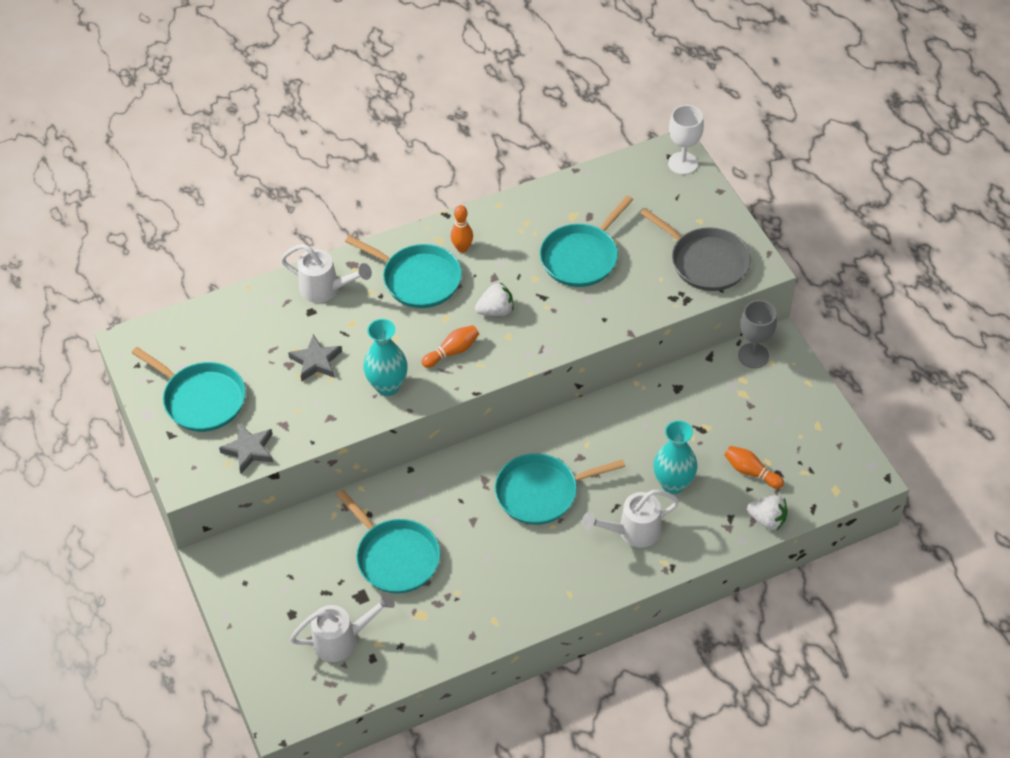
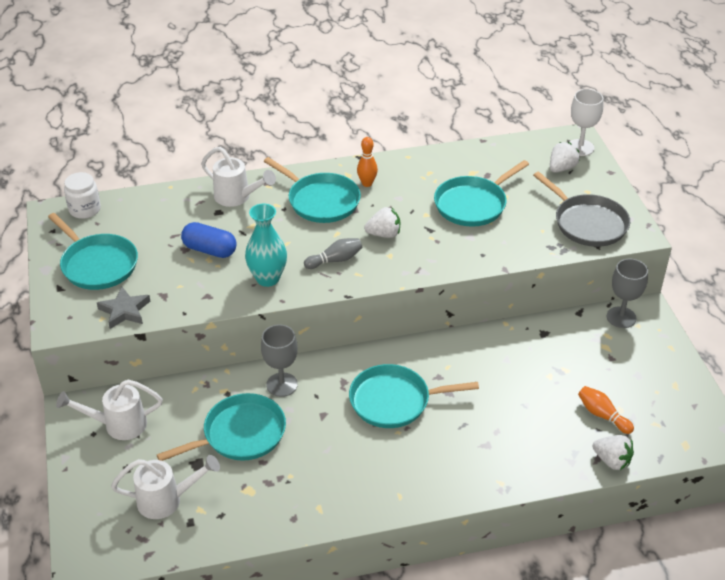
camera: 10 degrees right, 10 degrees down
(163, 332) = (85, 209): none -> white jar
(316, 361) = (210, 250): grey star -> blue capsule
(395, 557) = (240, 434): turquoise pan -> turquoise pan turned 90 degrees counterclockwise
(422, 494) = (282, 385): none -> grey goblet
(452, 351) = (335, 260): orange bowling pin -> grey bowling pin
(632, 532) = (474, 450): white watering can -> white watering can (118, 425)
(667, 194) = (561, 168): none -> white strawberry
(673, 484) = (523, 413): turquoise vase -> none

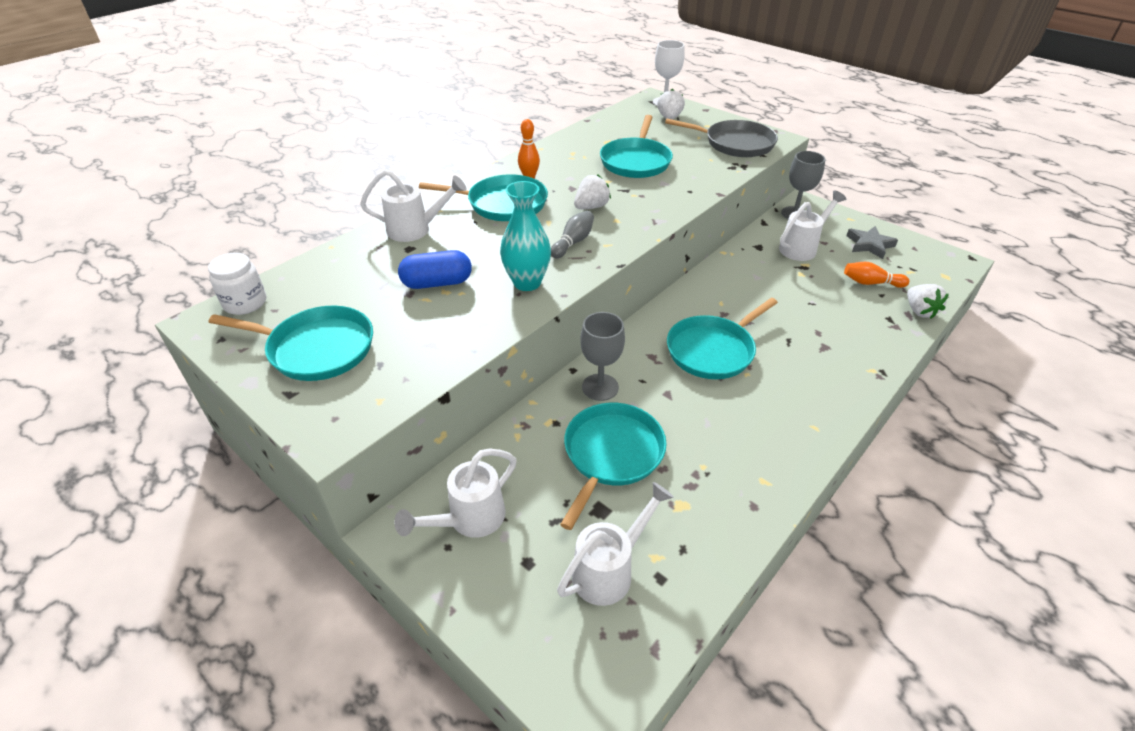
camera: 35 degrees left, 0 degrees up
(124, 311) = (401, 380): grey star -> grey star (869, 245)
(583, 353) = (802, 247): none -> white watering can
(612, 461) = (919, 311): white strawberry -> white strawberry turned 75 degrees clockwise

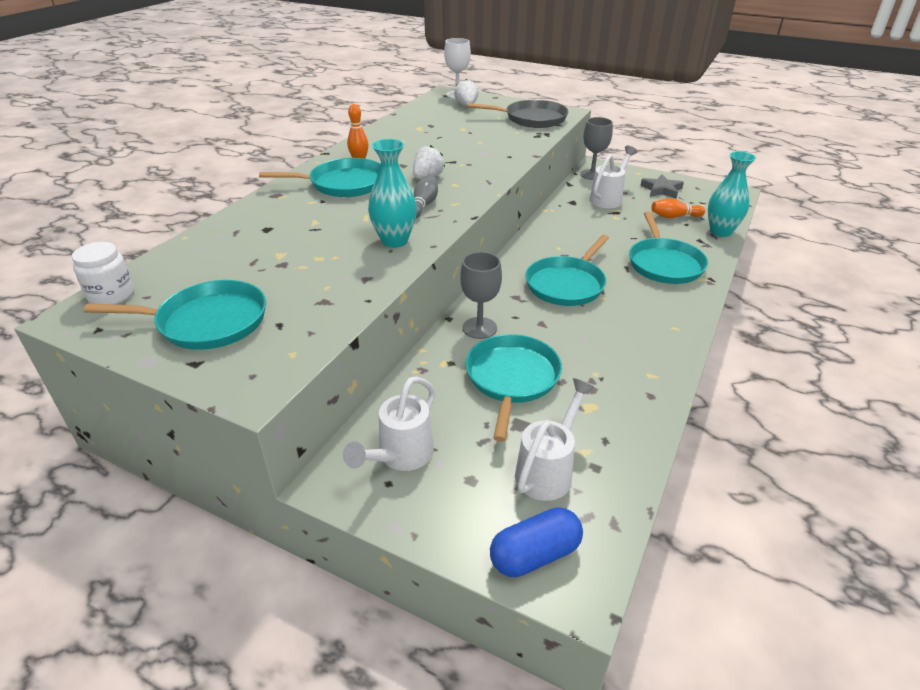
camera: 15 degrees left, 5 degrees down
(416, 230) = (267, 213): white watering can -> none
(437, 283) = (308, 252): blue capsule -> blue capsule (535, 555)
(636, 161) = (452, 139): turquoise pan -> turquoise pan (664, 263)
(919, 311) = (720, 231): white strawberry -> turquoise vase

